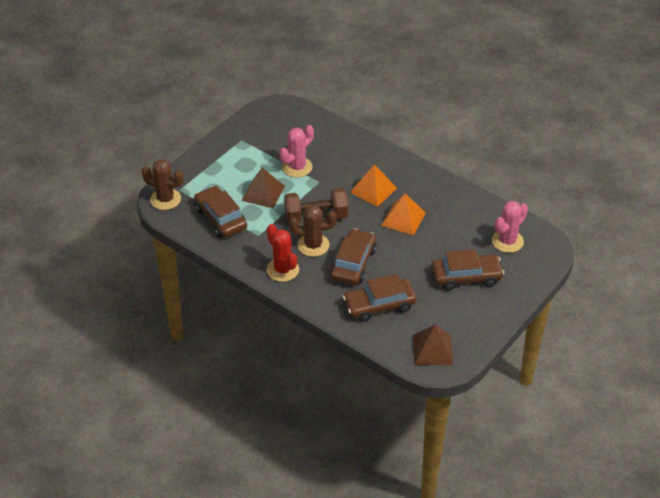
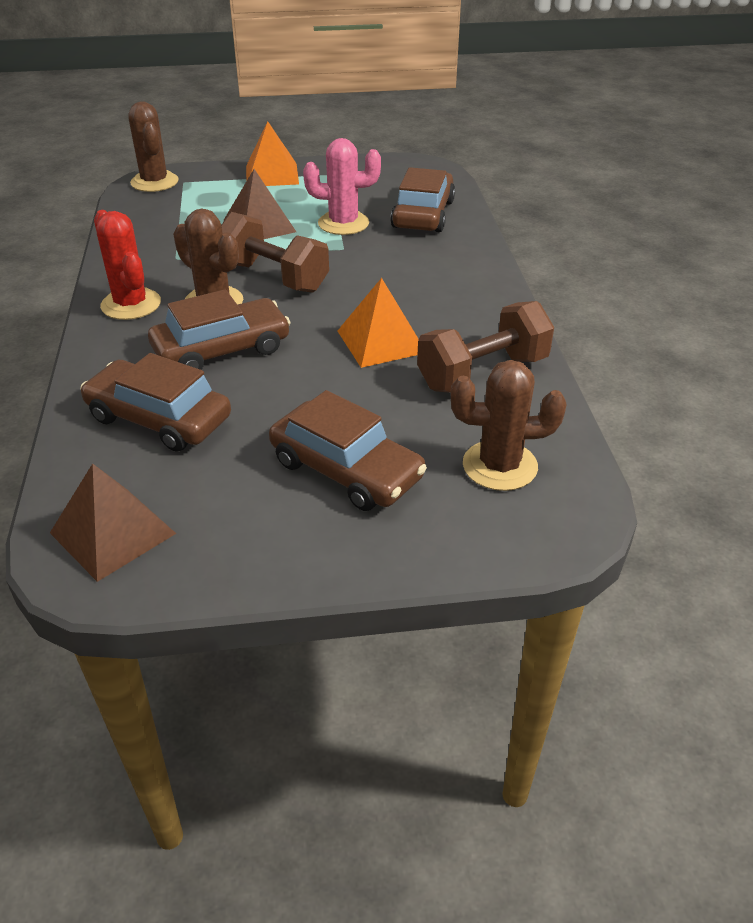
camera: 45 degrees right, 5 degrees down
(221, 218) = (171, 223): brown car -> brown car (423, 214)
(282, 270) = (131, 304): red cactus -> red cactus turned 45 degrees counterclockwise
(373, 190) = (397, 290): orange pyramid -> orange pyramid (272, 174)
(455, 208) = (482, 373): none -> brown dumbbell
(507, 241) = (500, 466): pink cactus -> brown cactus

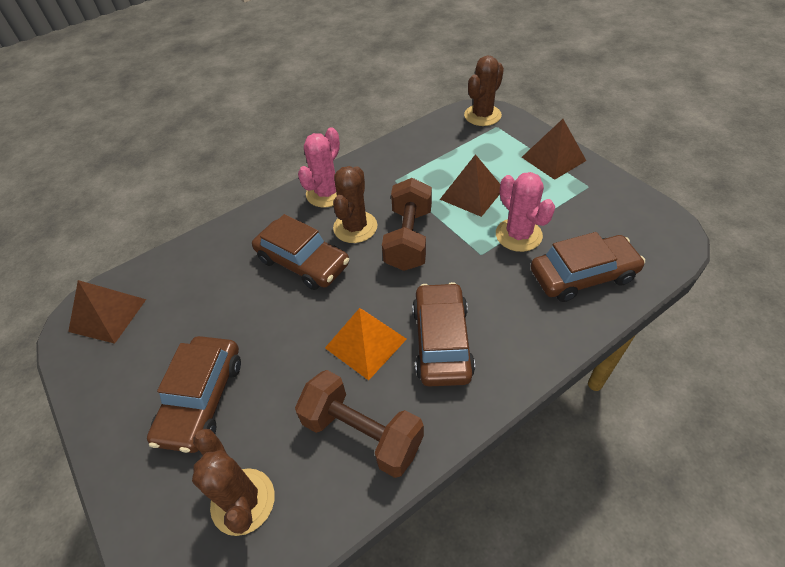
camera: 65 degrees right, 10 degrees up
(131, 304) = (326, 193): red cactus -> pink cactus
(159, 418) = (216, 274): brown car -> brown car (442, 341)
(272, 174) = (553, 158): orange pyramid -> brown pyramid

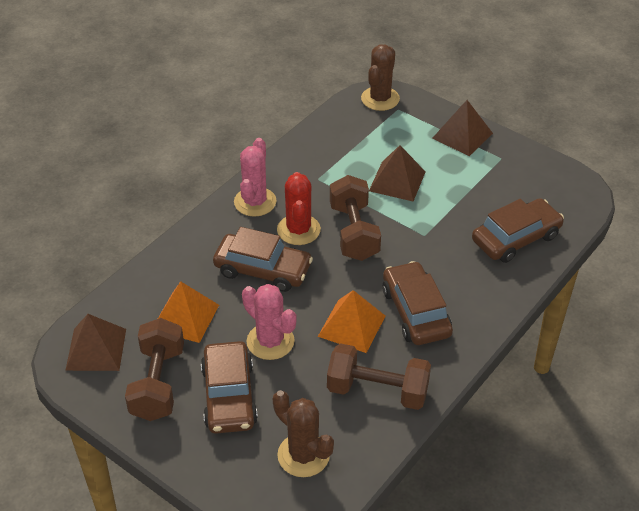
camera: 20 degrees left, 5 degrees down
(141, 367) = (158, 383): none -> brown dumbbell
(206, 298) = (185, 317): none -> orange pyramid
(355, 227) = (298, 230): brown cactus -> red cactus
(518, 235) = (452, 213): pink cactus -> pink cactus (270, 341)

